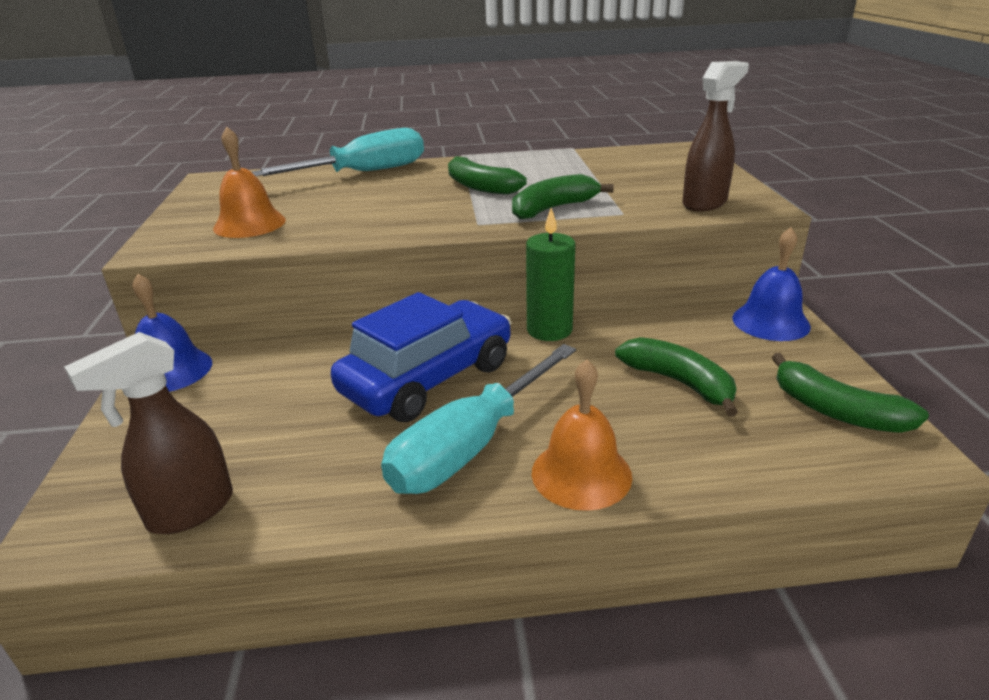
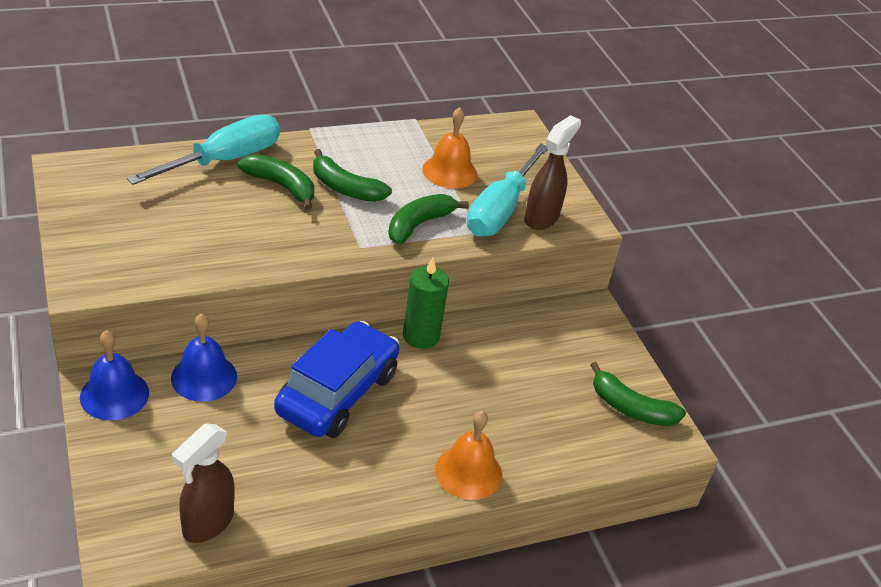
camera: 20 degrees left, 10 degrees up
(249, 224) = (152, 247): orange bell -> orange bell (449, 171)
(471, 445) = (388, 454): turquoise screwdriver -> turquoise screwdriver (501, 209)
(679, 382) = (525, 387): green banana -> green banana (281, 186)
(770, 322) = (589, 321): blue bell -> blue bell (204, 377)

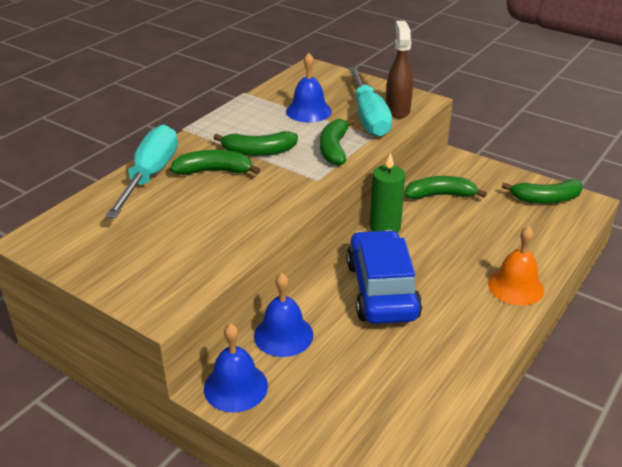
camera: 30 degrees left, 5 degrees down
(207, 523) = (412, 425): brown spray bottle -> none
(449, 171) = (308, 111): orange bell -> blue bell
(521, 337) = (440, 195): none -> green banana

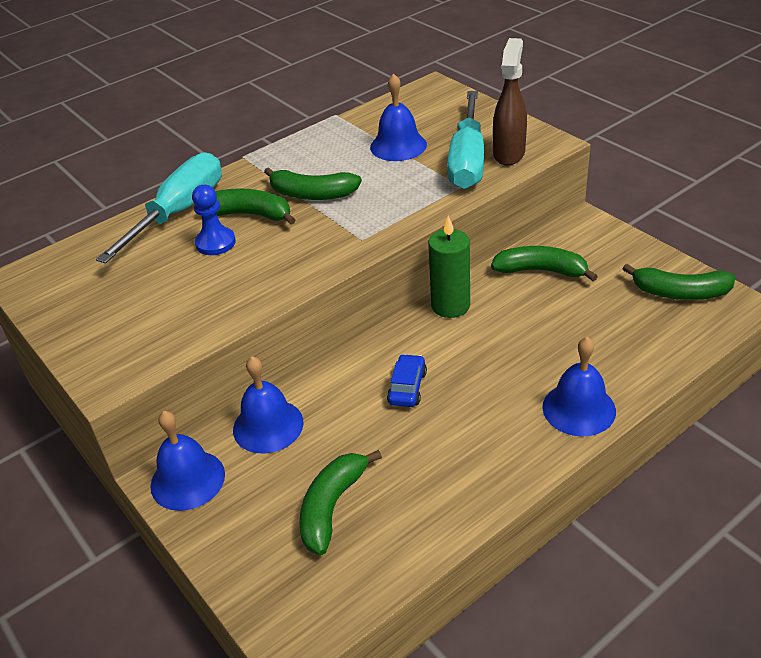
camera: 20 degrees right, 5 degrees up
(196, 195) = (215, 243): none -> blue pawn
(334, 149) = (403, 200): green banana -> green banana (332, 507)
(381, 290) = (407, 387): blue car -> blue car, size x0.42
(515, 286) = (579, 409): orange bell -> blue bell

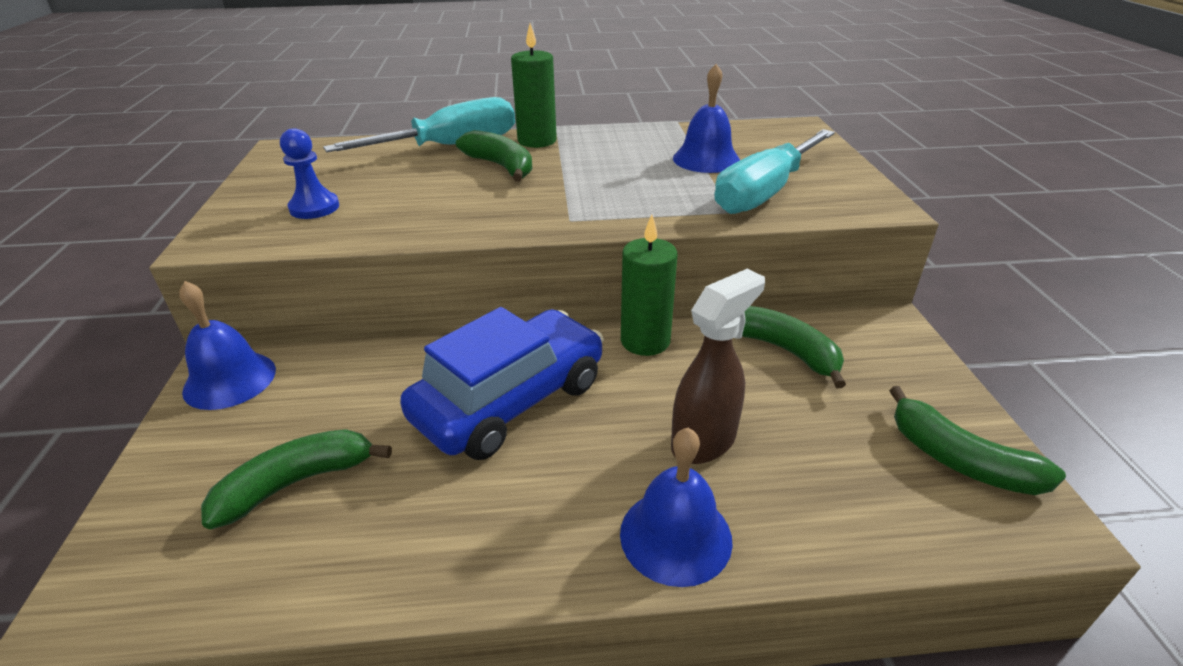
camera: 30 degrees right, 5 degrees down
(215, 243) = (443, 176): blue pawn -> blue pawn (314, 208)
(247, 178) = (537, 141): none -> green candle
(268, 426) = (348, 368): blue bell -> none
(312, 194) = (574, 170): green banana -> none
(407, 387) = (510, 400): blue car -> blue car, size x2.36
(509, 153) = (821, 201): brown spray bottle -> brown spray bottle (704, 441)

